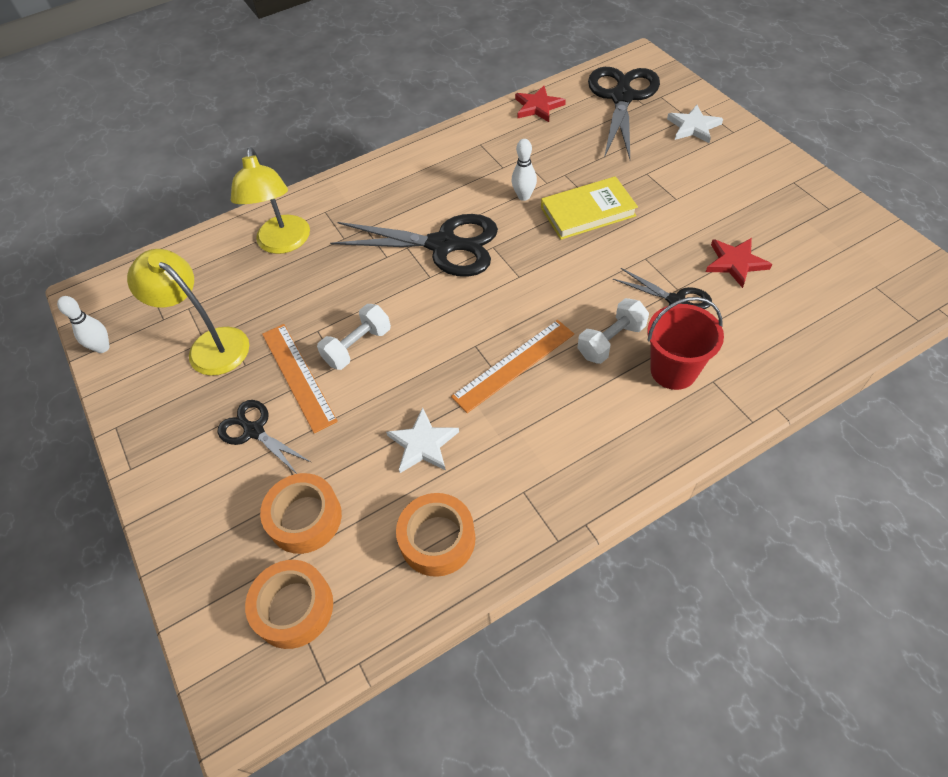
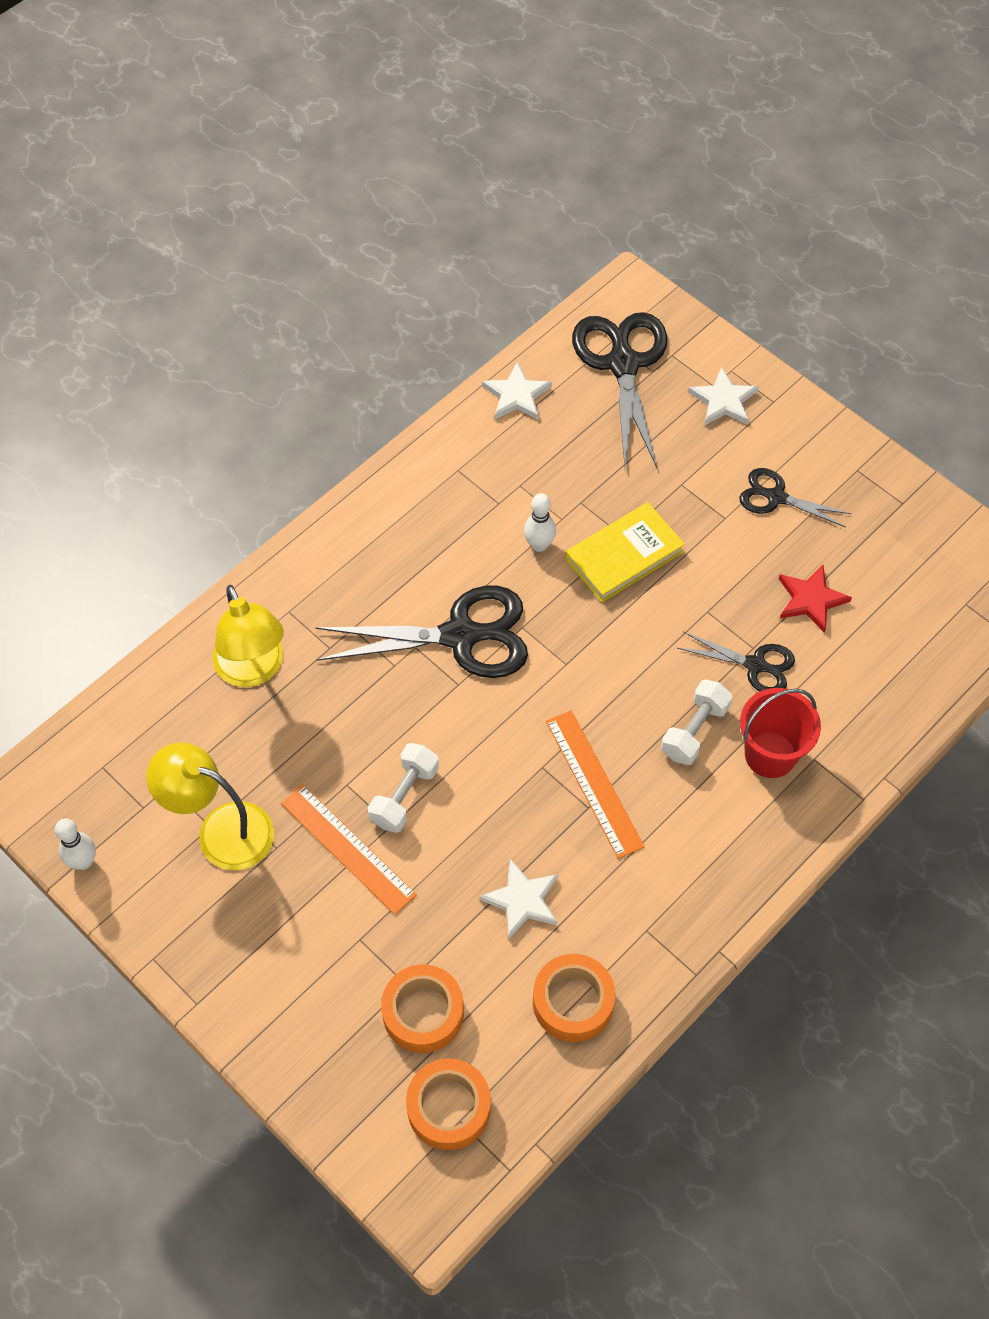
camera: 20 degrees left, 5 degrees up
(253, 430) = (322, 927): black scissors -> black scissors (775, 497)
(514, 365) = (594, 783): orange ruler -> orange ruler turned 60 degrees counterclockwise
(538, 107) = (516, 395): red star -> white star

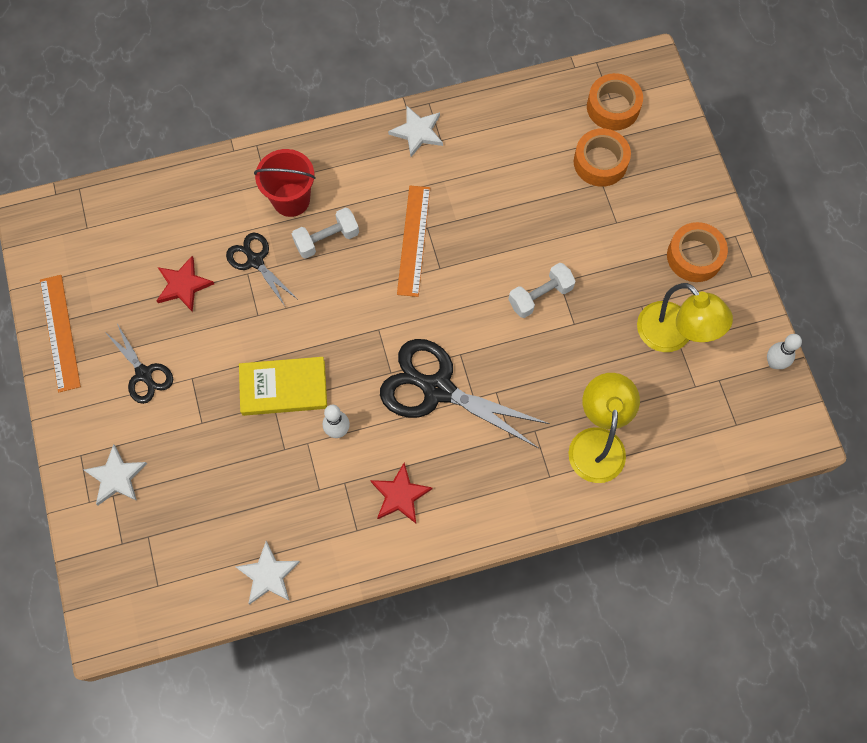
camera: 150 degrees left, 10 degrees up
(348, 848) = (595, 281): orange ruler -> orange ruler (60, 332)
(435, 519) = (400, 495): none -> red star
(522, 900) = (504, 194): white star -> white star (417, 132)
(573, 1002) = (509, 124): orange tape -> orange tape (694, 256)
(622, 363) = (165, 558): black scissors -> none

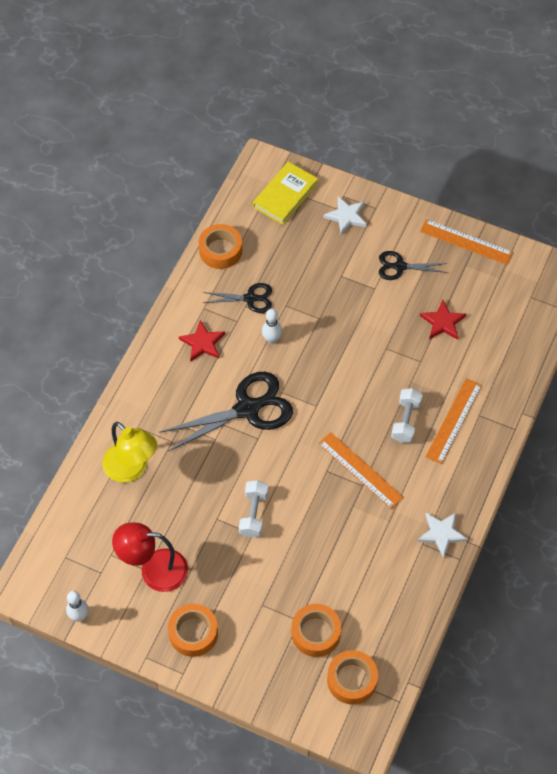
camera: 130 degrees right, 10 degrees down
(255, 260) = (426, 371): black scissors -> black scissors (251, 298)
(268, 575) = (220, 250): white star -> orange tape
(283, 388) = (324, 330): yellow book -> yellow book (285, 195)
(291, 200) = (454, 420): red bucket -> orange ruler
(673, 336) = (154, 570): yellow lamp -> red lamp

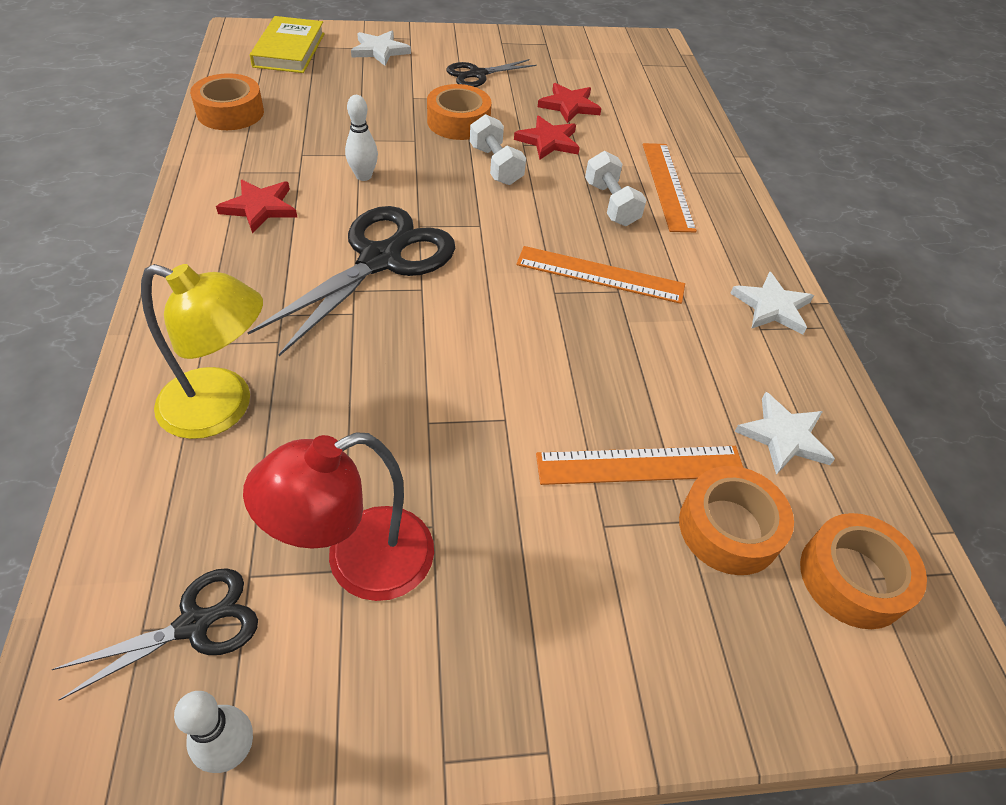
camera: 35 degrees left, 10 degrees down
(193, 633) = (513, 647): orange tape -> orange tape (458, 122)
(251, 298) = (305, 145): black scissors -> black scissors (195, 623)
(253, 514) = (486, 390): white dumbbell -> white dumbbell (495, 165)
(379, 606) = (783, 436): none -> white star
(404, 351) = (548, 141): none -> red star
(466, 242) = (534, 41): orange ruler -> orange ruler (640, 465)

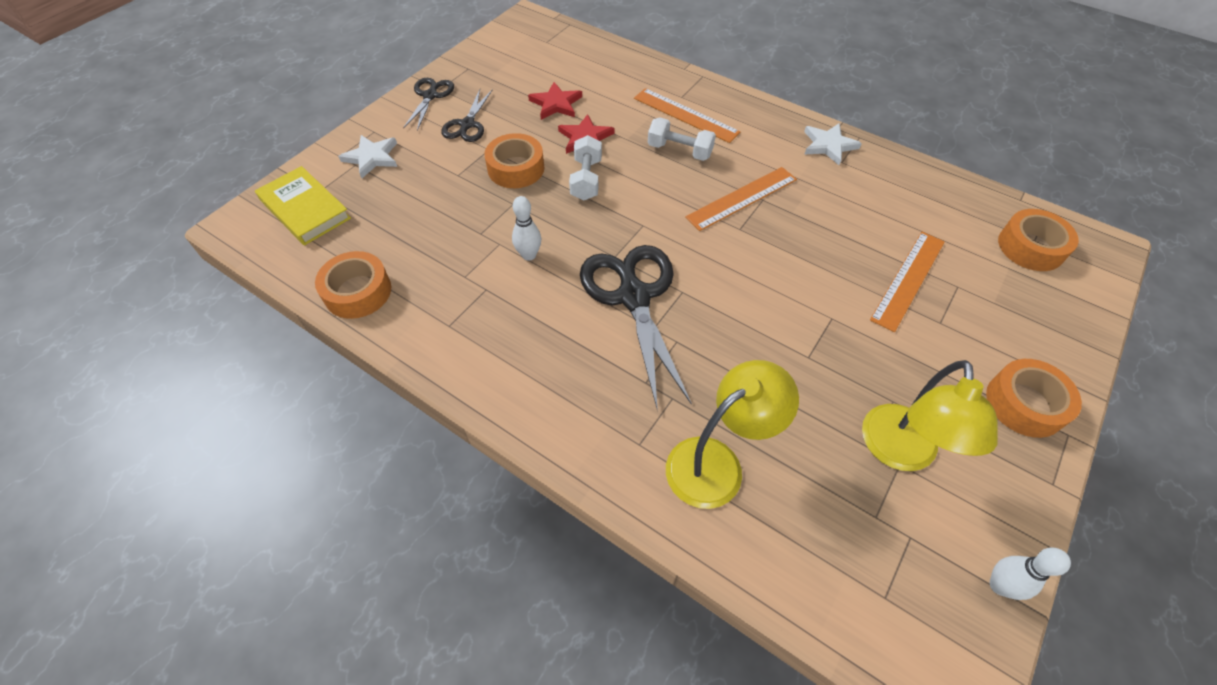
camera: 45 degrees left, 5 degrees up
(195, 623) = (897, 564): black scissors -> black scissors (430, 95)
(260, 208) = (509, 335): red star -> none
(359, 562) = (899, 453): red lamp -> yellow lamp
(495, 165) = (586, 179): white dumbbell -> white dumbbell turned 75 degrees clockwise
(729, 528) = (973, 272): orange tape -> orange tape (1024, 404)
(783, 436) = (926, 208): white star -> none

